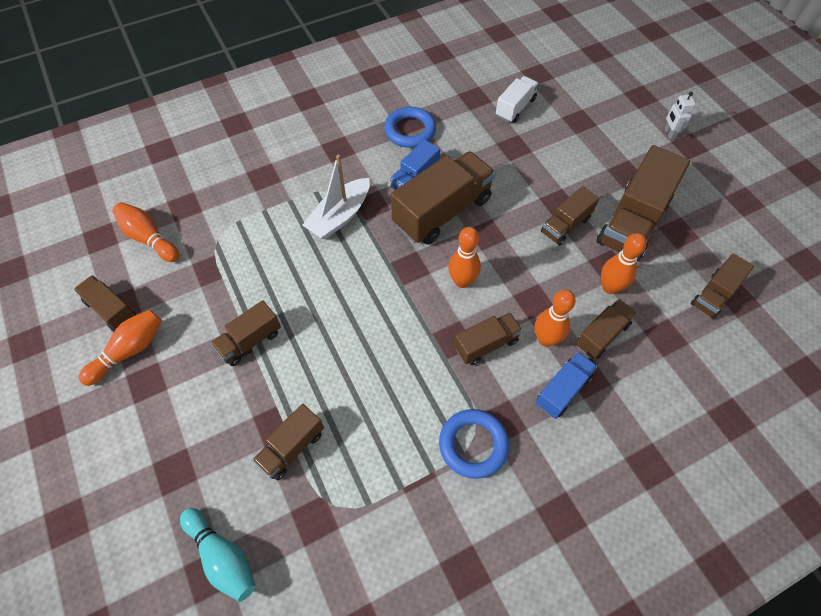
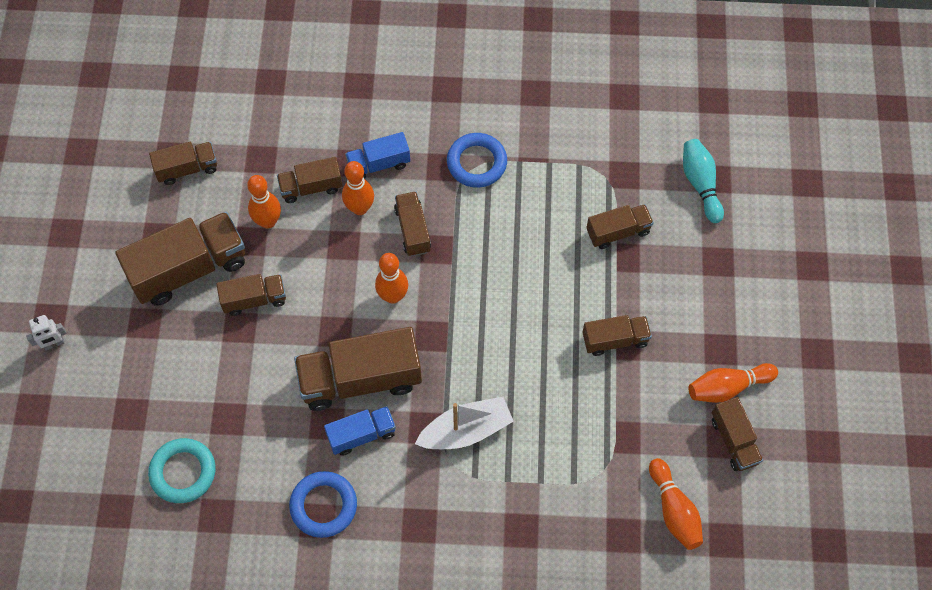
camera: 150 degrees left, 5 degrees up
(486, 344) = (413, 230): brown truck -> brown truck turned 75 degrees clockwise
(515, 108) = (183, 472): white truck -> turquoise ring
(669, 133) = (54, 344): white robot -> white robot turned 45 degrees clockwise

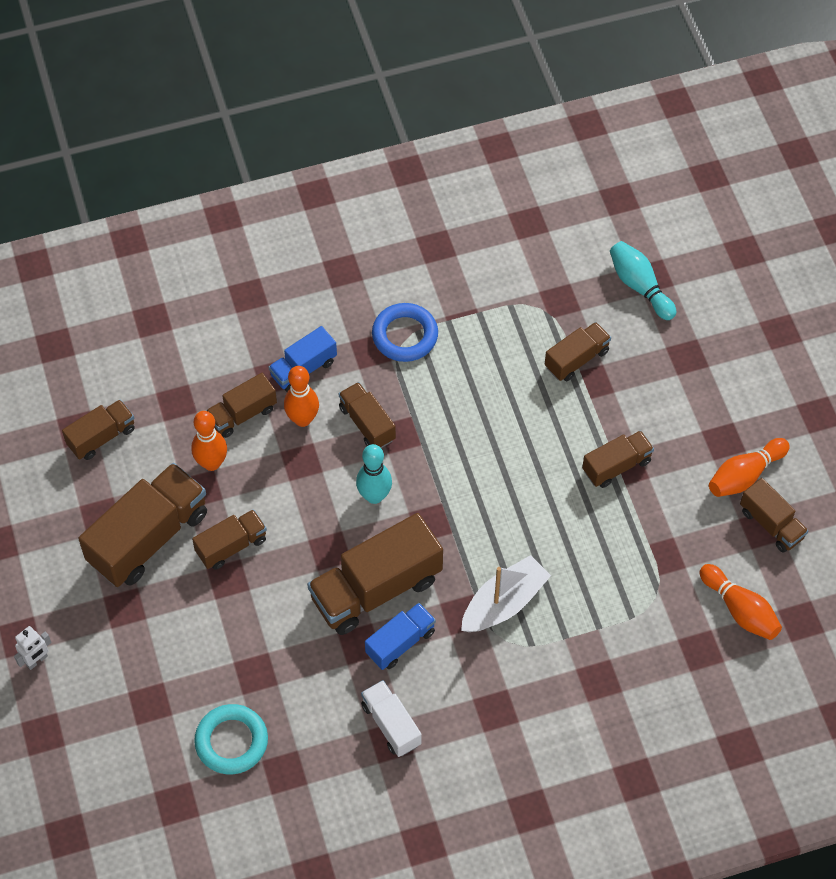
camera: 20 degrees left, 5 degrees down
(323, 506) = (391, 724): blue ring -> white truck
(393, 296) = (374, 496): orange bowling pin -> turquoise bowling pin

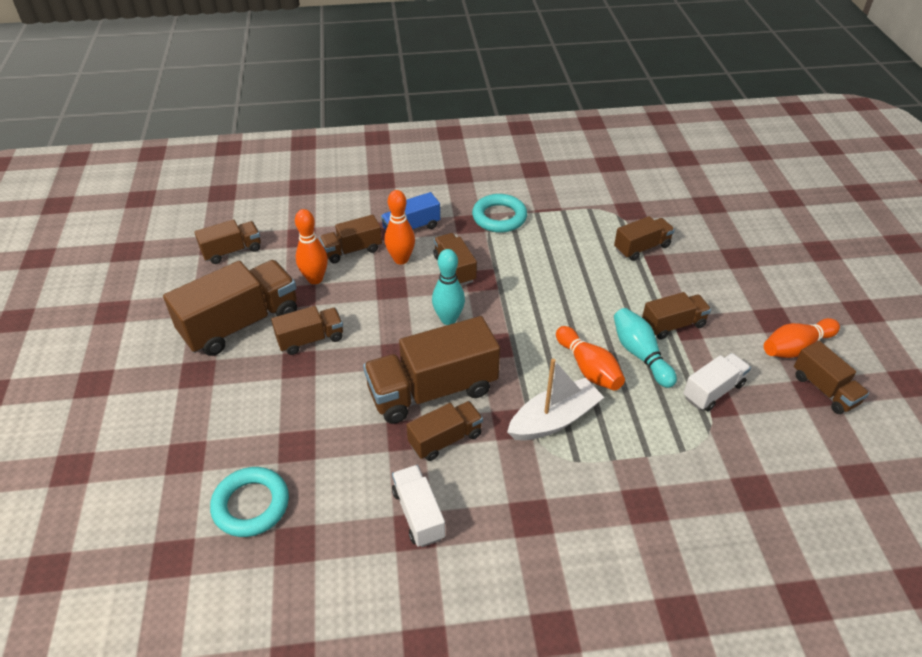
camera: 10 degrees right, 15 degrees down
(37, 660) = (98, 404): white robot -> none
(400, 643) = (445, 439): blue truck -> brown truck
(405, 335) = (499, 217): blue ring -> turquoise ring
(640, 286) = (698, 209): turquoise bowling pin -> turquoise bowling pin (640, 354)
(660, 544) = (713, 391): none -> white truck
(740, 610) = (796, 460): orange bowling pin -> orange bowling pin (588, 368)

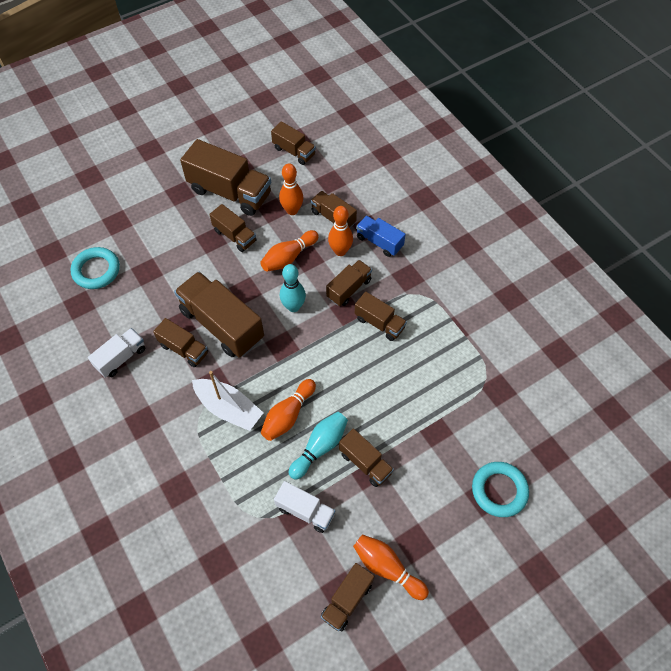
camera: 65 degrees right, 15 degrees up
(378, 302) = (288, 257): none -> orange bowling pin
(499, 217) = (428, 295): turquoise ring -> turquoise ring (499, 490)
(642, 248) = (450, 413): brown truck -> brown truck (379, 323)

